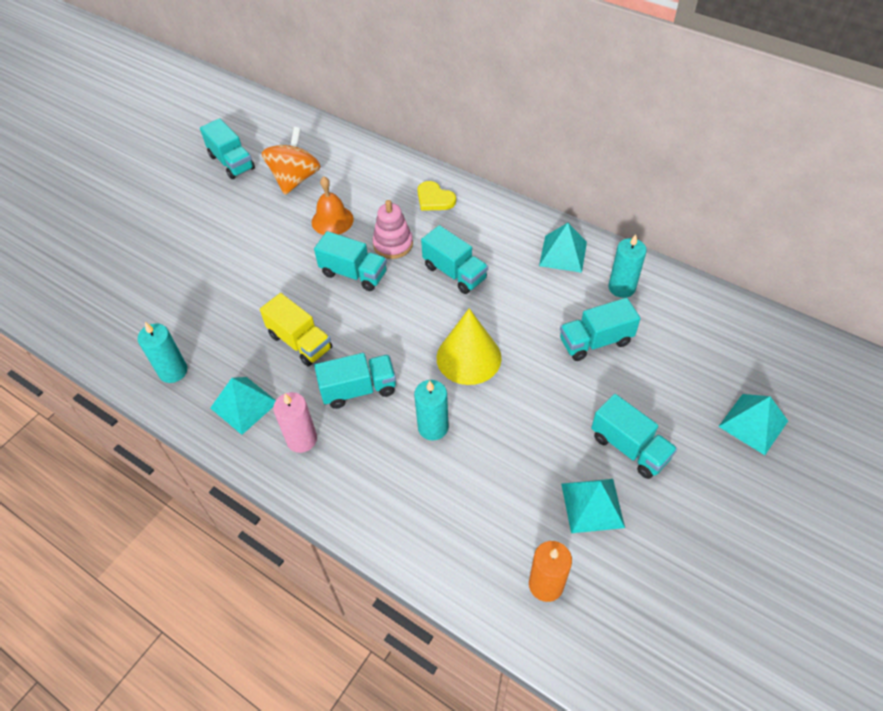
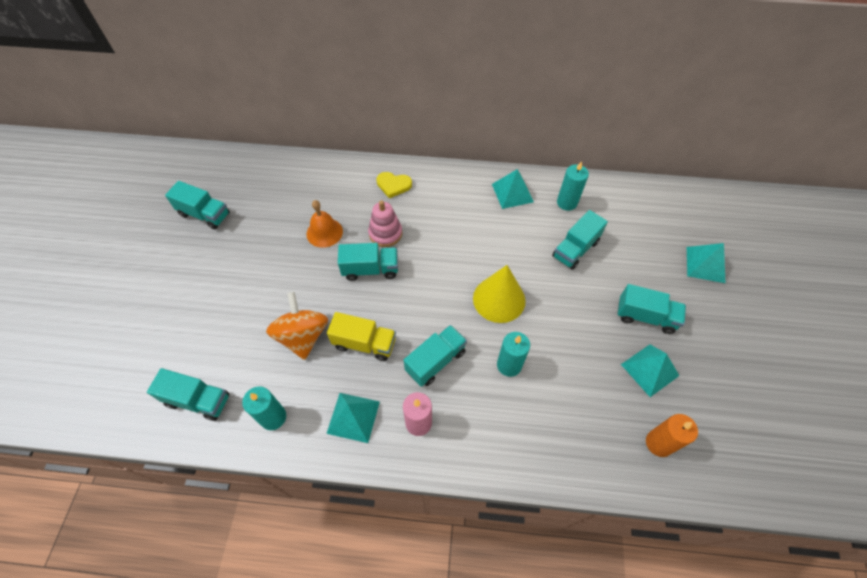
camera: 30 degrees left, 5 degrees up
(295, 179) = (270, 209): orange spinning top -> orange spinning top (303, 336)
(454, 273) = (446, 238): turquoise truck -> turquoise truck (198, 400)

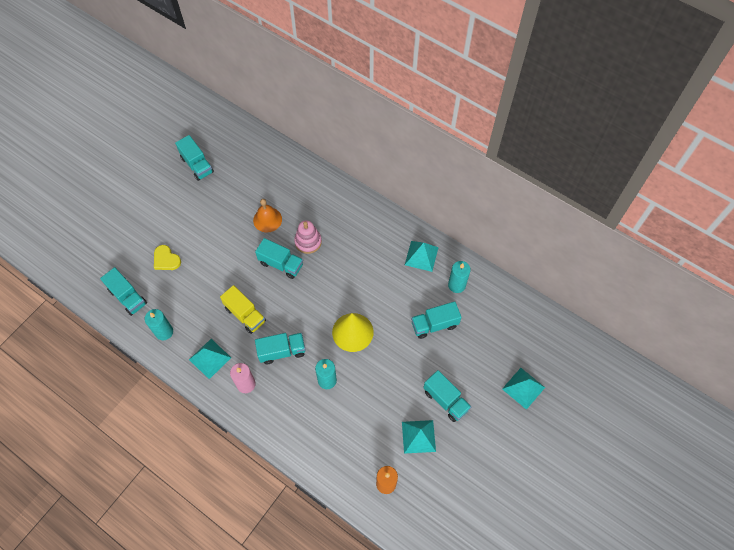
camera: 30 degrees right, 5 degrees up
(303, 336) = (210, 289): orange spinning top -> none
(393, 185) = (338, 205): yellow heart -> yellow heart (166, 259)

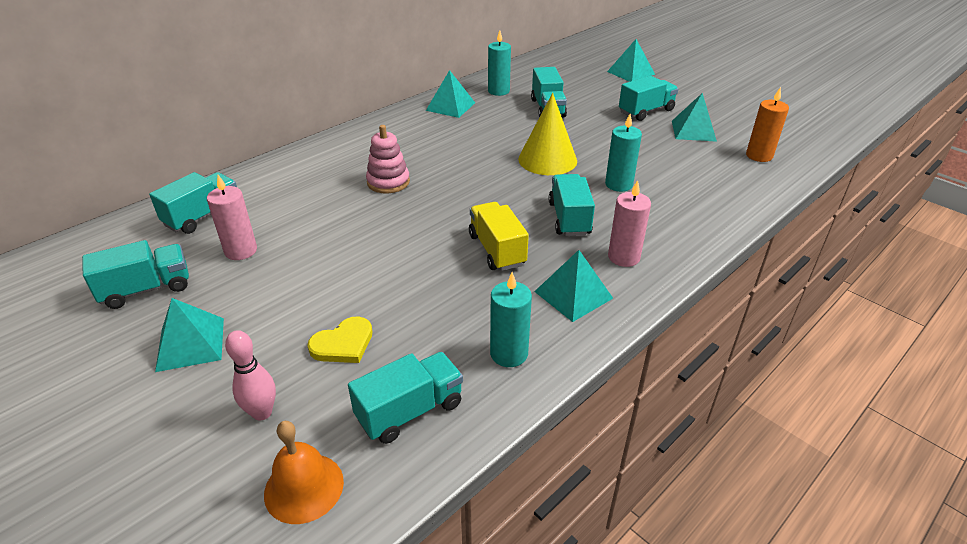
camera: 80 degrees left, 25 degrees down
(125, 241) = (262, 412): none -> pink bowling pin
(162, 199) = (190, 344): none -> turquoise pyramid
(230, 191) = (241, 251): none -> pink candle
(245, 315) = (497, 250): yellow truck -> yellow truck turned 75 degrees counterclockwise
(267, 219) = (325, 215): orange bell -> orange bell (304, 487)
(281, 264) = (416, 208): turquoise truck -> turquoise truck (203, 216)

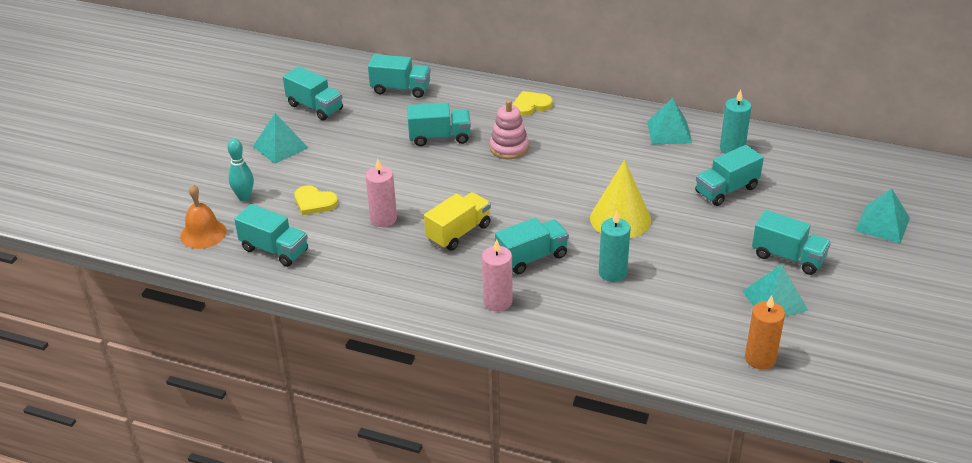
camera: 65 degrees right, 0 degrees up
(241, 251) = (375, 122): pink candle -> pink candle (383, 219)
(262, 412) = (244, 197): pink bowling pin -> turquoise bowling pin
(323, 216) = (439, 137): none -> turquoise truck
(335, 152) = (531, 105): none -> yellow heart
(509, 353) = (347, 274): turquoise candle -> none
(573, 294) = (430, 286): turquoise pyramid -> none

